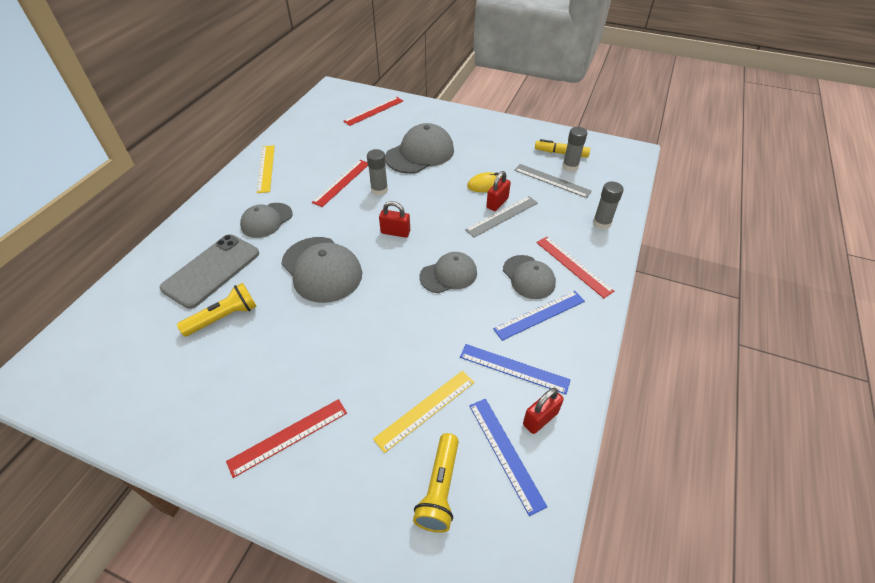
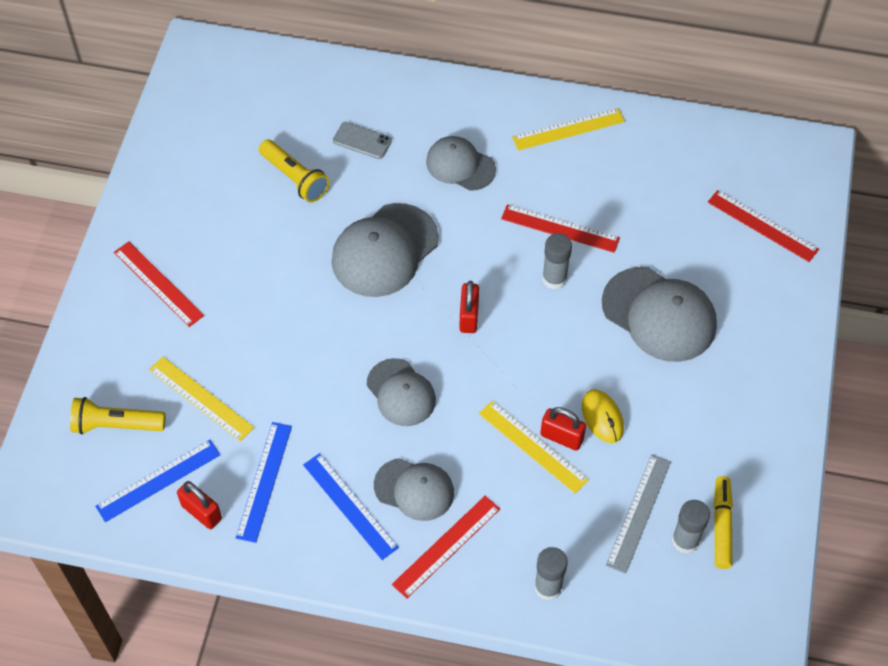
camera: 80 degrees right, 10 degrees up
(211, 270) = (362, 141): grey phone -> grey phone, size x0.49
(502, 216) = (532, 446): grey ruler -> yellow ruler
(528, 277) = (414, 489): grey cap -> grey cap turned 120 degrees counterclockwise

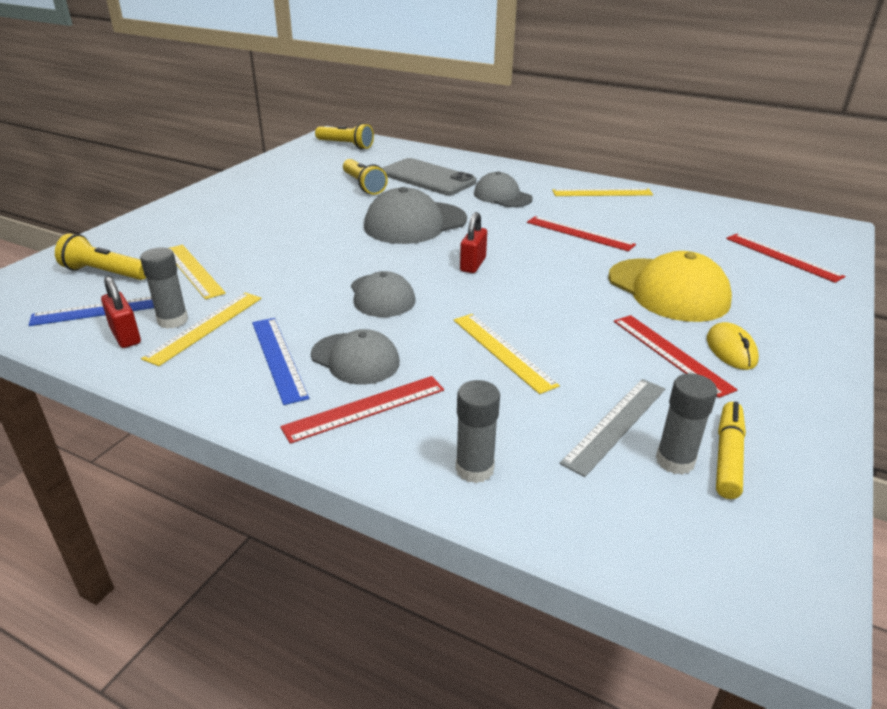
camera: 15 degrees right, 25 degrees down
(158, 283) = (215, 213): red ruler -> red ruler (671, 353)
(228, 74) = (346, 145): none -> yellow flashlight
(264, 481) = (205, 327): blue ruler -> yellow ruler
(362, 141) = (428, 178): grey phone -> grey phone, size x2.03
(554, 278) = (565, 256): grey glue stick -> grey glue stick (172, 320)
(561, 437) = (538, 350): red padlock -> none
(602, 417) = (589, 344): yellow mouse -> yellow mouse (731, 350)
(659, 314) = (668, 290): grey cap -> yellow cap

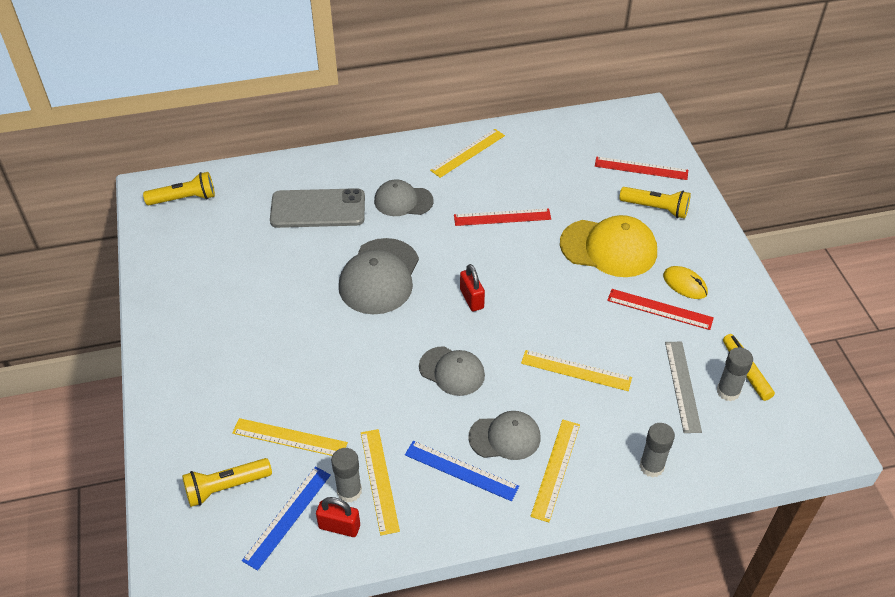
camera: 40 degrees left, 15 degrees up
(363, 185) = (278, 251): yellow flashlight -> yellow flashlight (655, 208)
(365, 408) = (555, 469): red ruler -> yellow ruler

